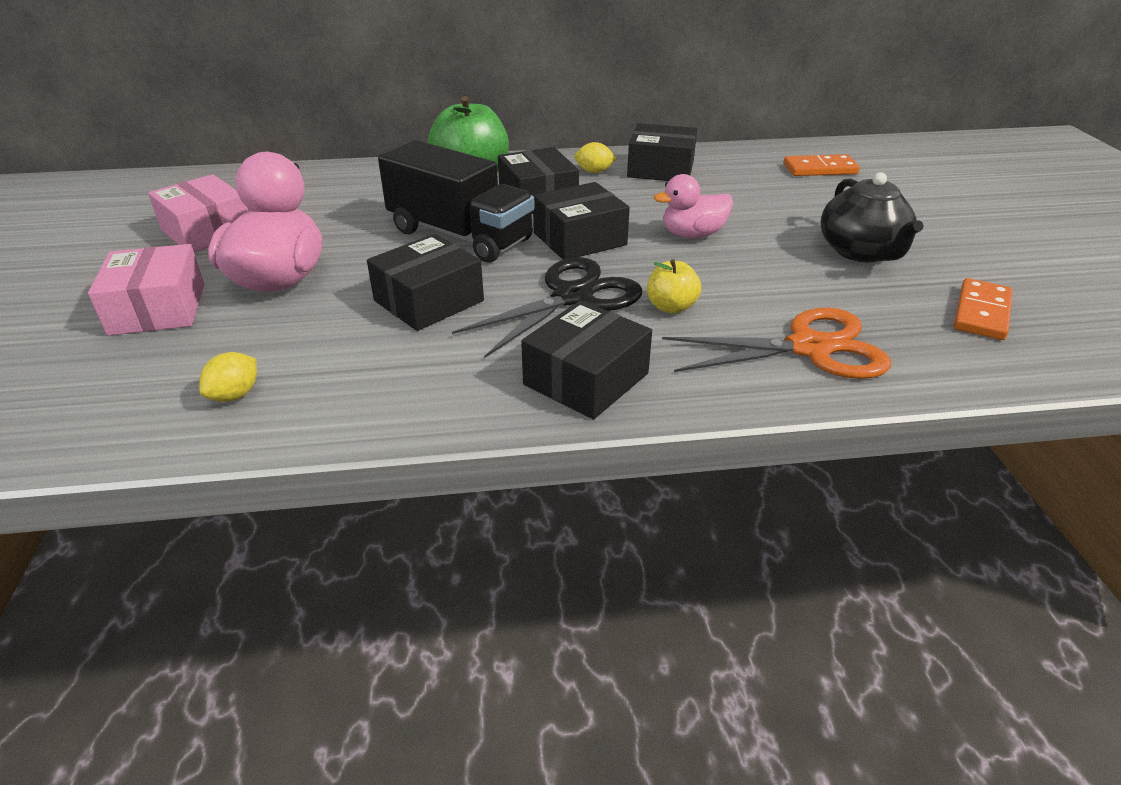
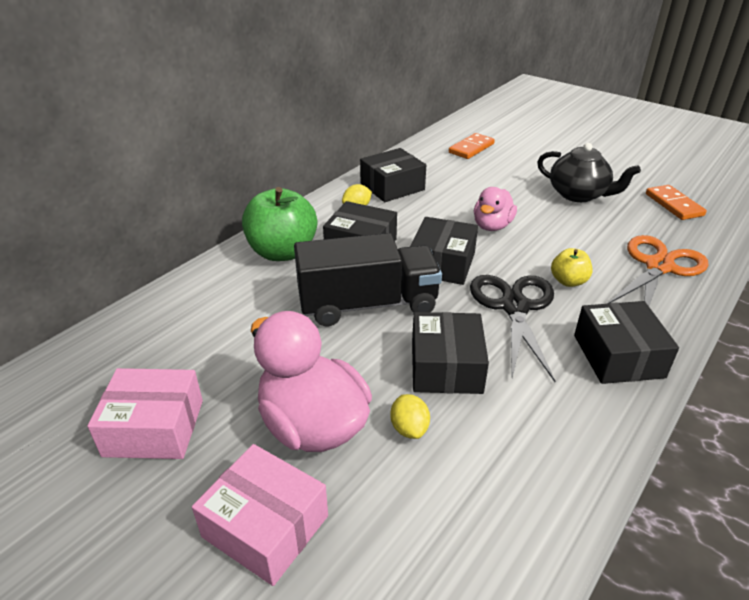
camera: 45 degrees left, 0 degrees up
(235, 395) = (475, 537): yellow lemon -> yellow lemon (409, 428)

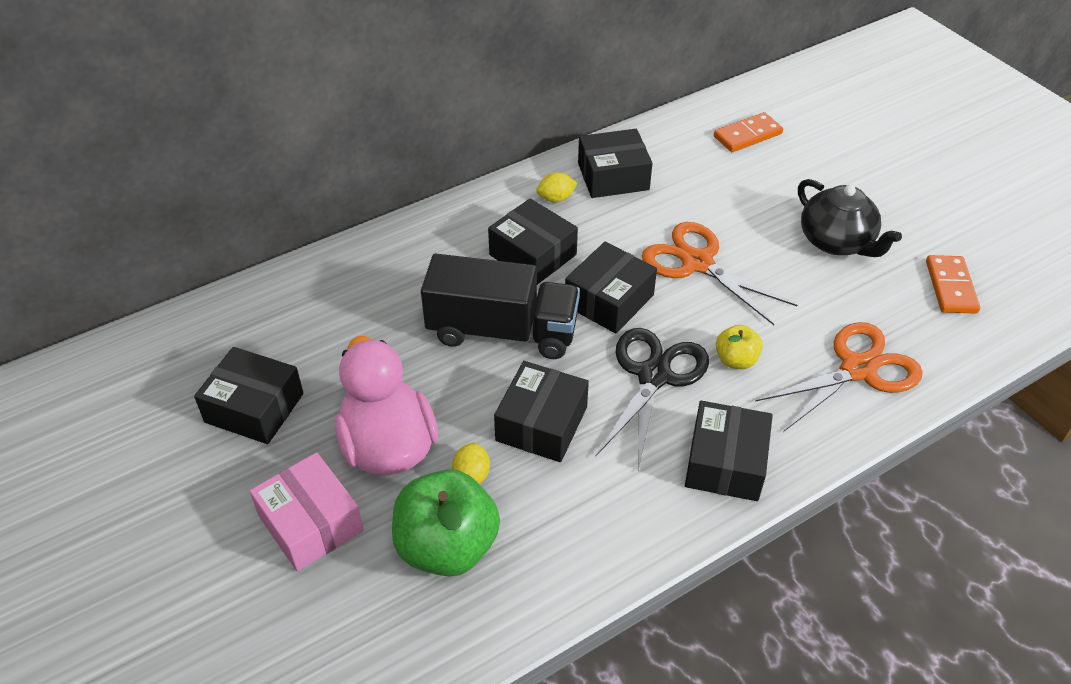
camera: 20 degrees right, 10 degrees up
(154, 427) = (254, 408): pink box -> black box
(282, 252) = (446, 241): green apple -> green apple (447, 547)
(492, 226) = (697, 263): pink duck -> orange scissors

